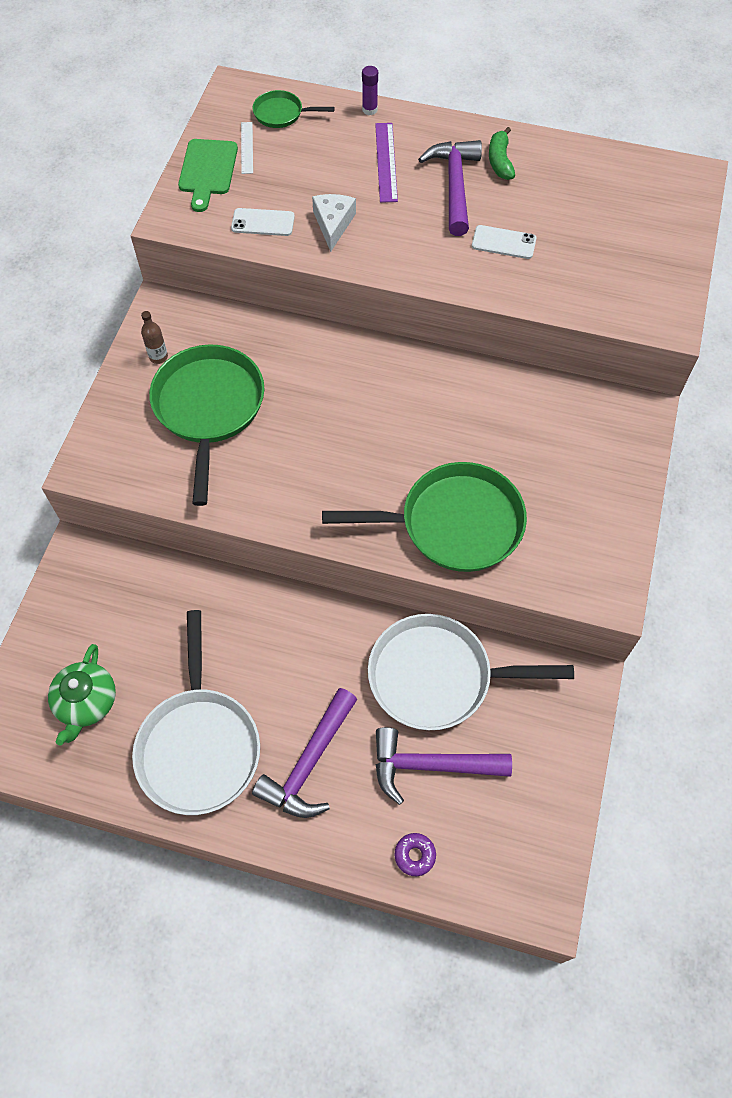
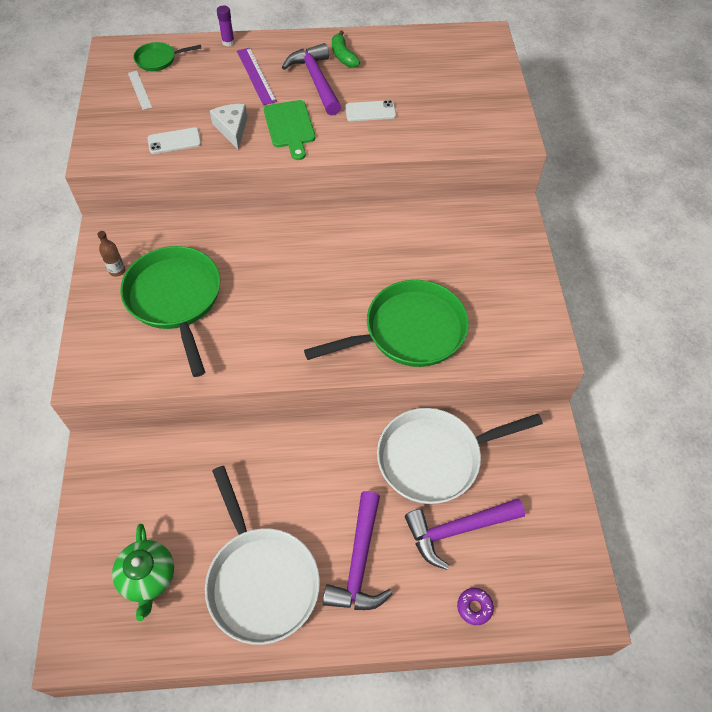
camera: 20 degrees left, 5 degrees down
(207, 171) = (113, 114): green cutting board -> green cutting board (290, 127)

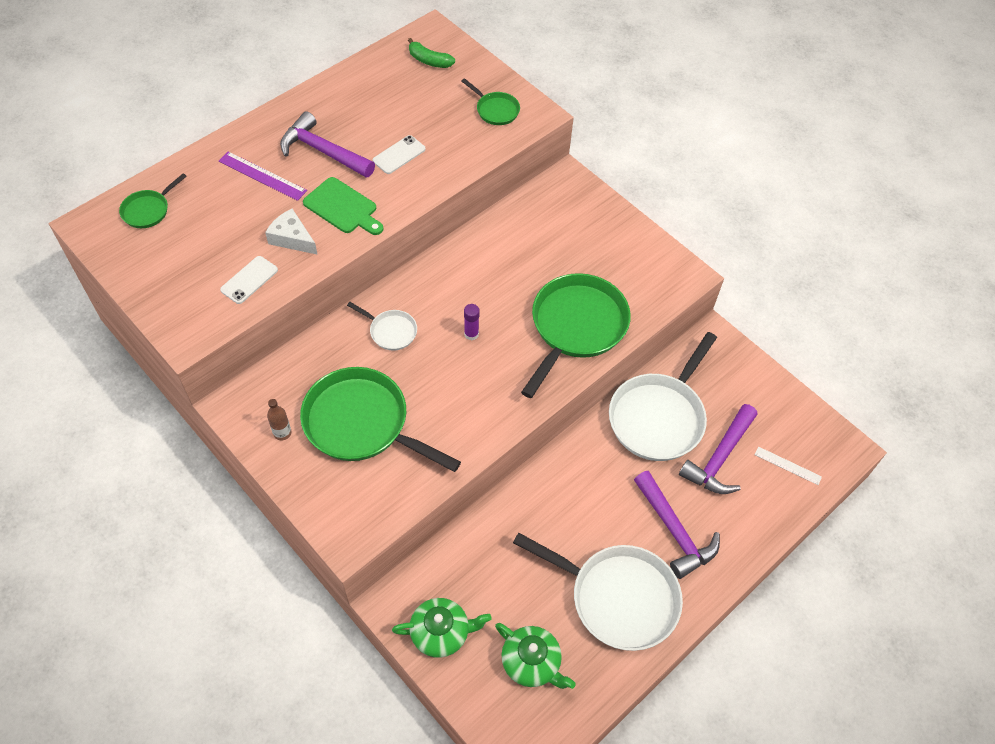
camera: 40 degrees left, 0 degrees up
(108, 501) = (441, 632): none -> green teapot
(139, 90) = (161, 250): white ruler -> white ruler (787, 465)
(228, 42) = (201, 157): purple glue stick -> purple glue stick (471, 334)
(261, 246) = (390, 331): none -> white pan
(343, 56) = (325, 115): green banana -> green banana (429, 60)
(474, 607) = (776, 503): purple donut -> none
(482, 117) = (495, 110): none -> green pan

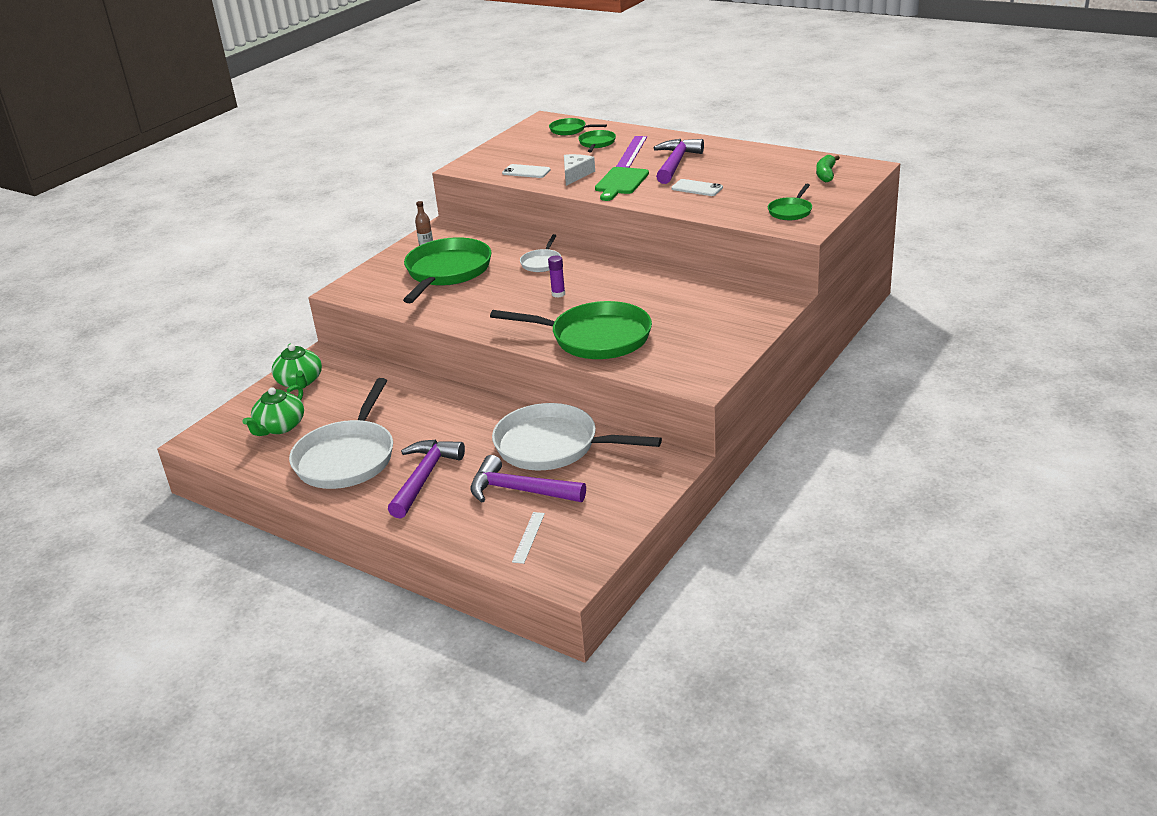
camera: 80 degrees right, 25 degrees down
(212, 198) = (596, 143): none -> green pan
(675, 531) = (424, 477): purple hammer -> purple hammer turned 150 degrees clockwise

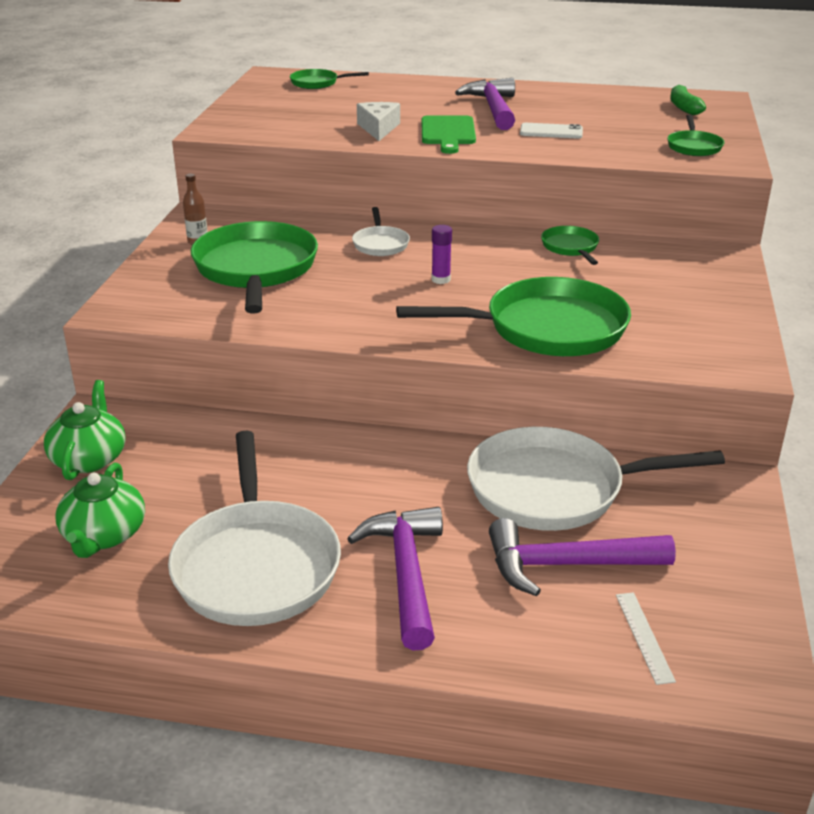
camera: 25 degrees left, 0 degrees up
(300, 382) = (89, 458): green teapot -> green teapot turned 135 degrees counterclockwise
(526, 172) = (307, 130): white phone -> none
(596, 143) = (368, 94): green pan -> green pan (571, 248)
(631, 152) = (423, 100): purple ruler -> none

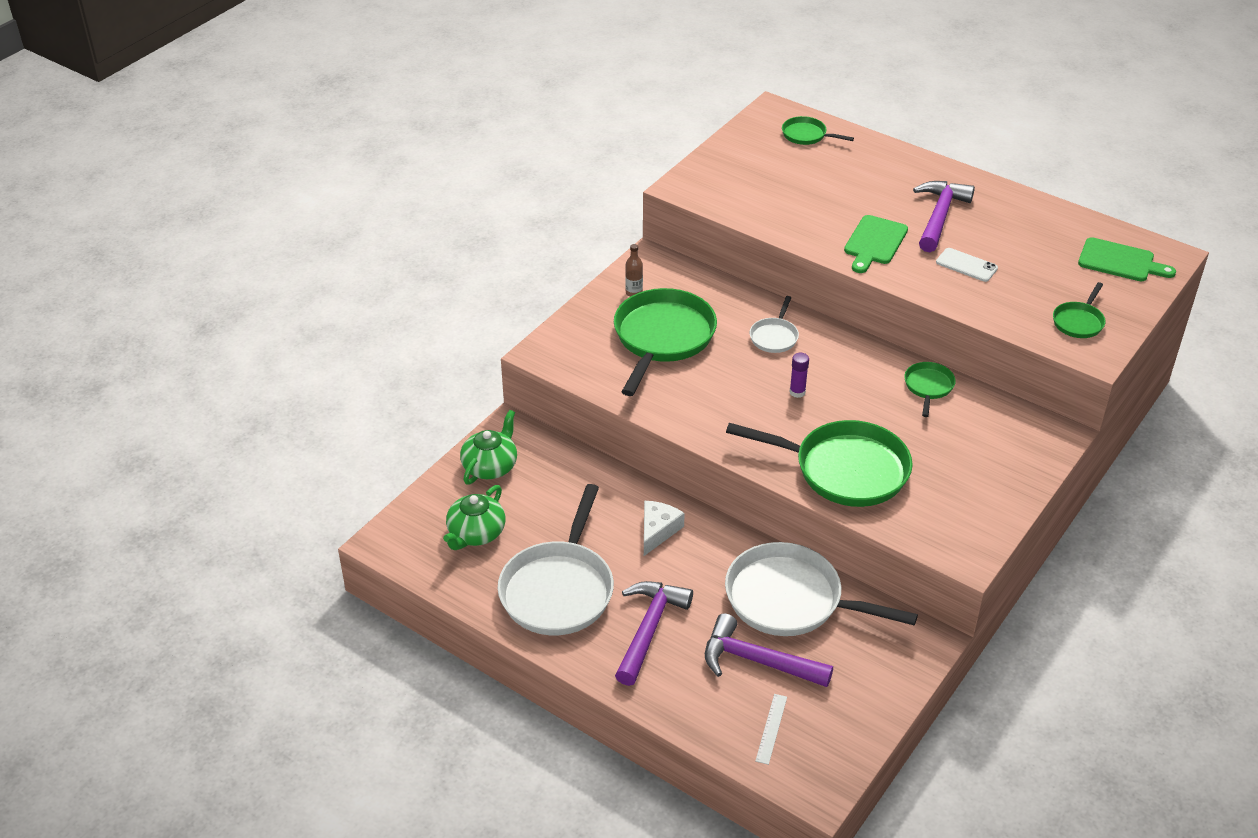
camera: 25 degrees right, 10 degrees up
(378, 128) = (819, 220): white cheese -> white cheese (658, 531)
(684, 107) = (1120, 261): green banana -> green cutting board

